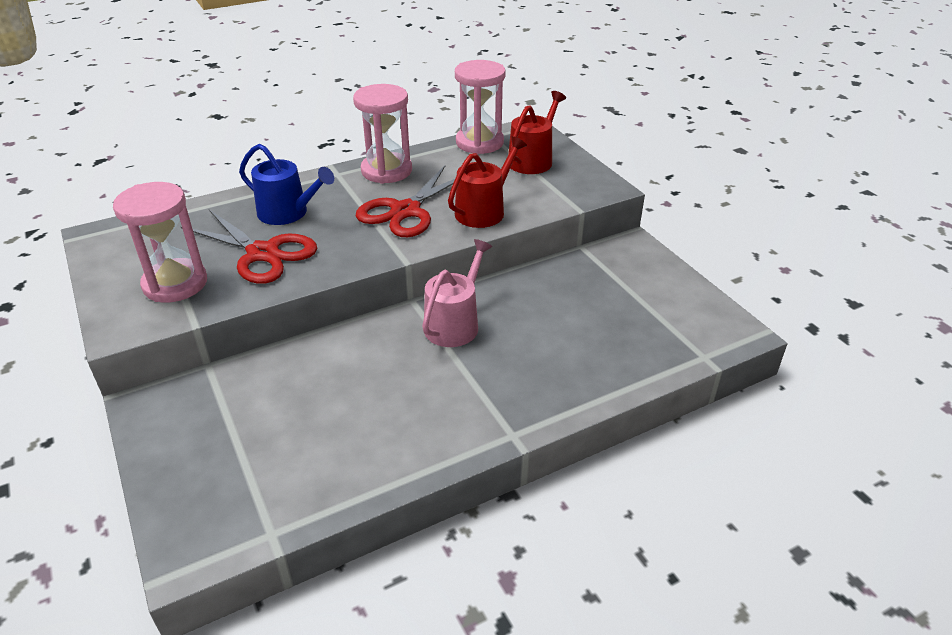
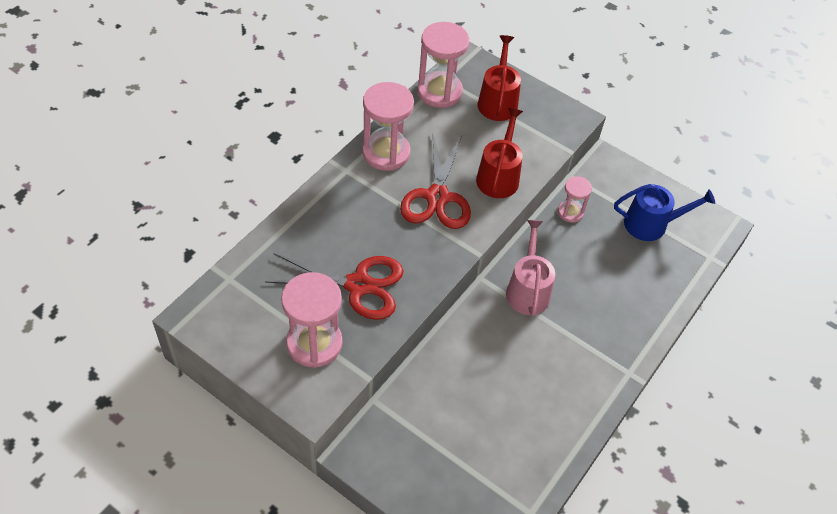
camera: 30 degrees left, 15 degrees up
(288, 213) = (341, 232): blue watering can -> blue watering can (651, 224)
(558, 274) = (570, 212): none -> pink hourglass

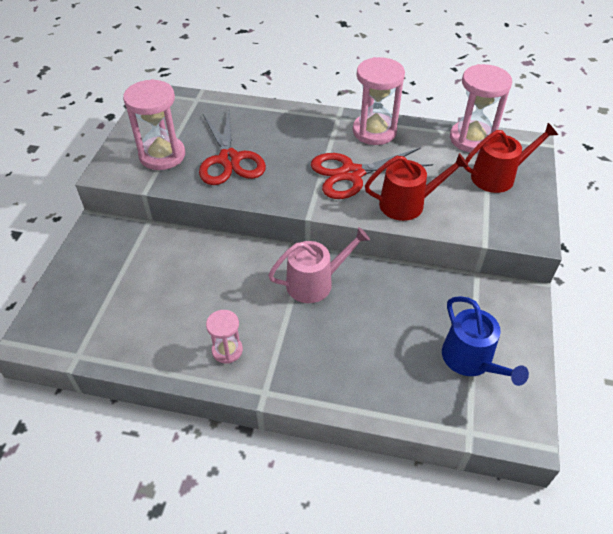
camera: 70 degrees right, 5 degrees down
(570, 212) = (431, 287): pink hourglass -> pink hourglass (227, 350)

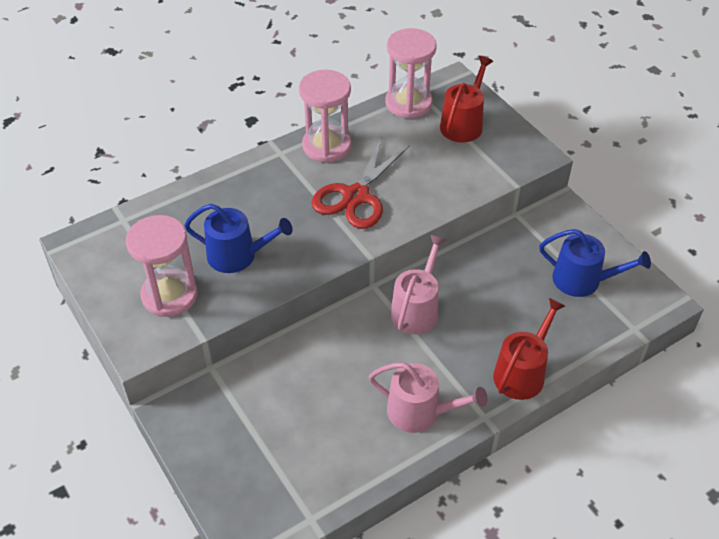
camera: 45 degrees left, 0 degrees up
(227, 350) = (420, 412): pink hourglass -> pink watering can
(229, 159) = (237, 255): red scissors -> blue watering can
(407, 204) = (428, 191): red watering can -> red watering can (522, 372)

